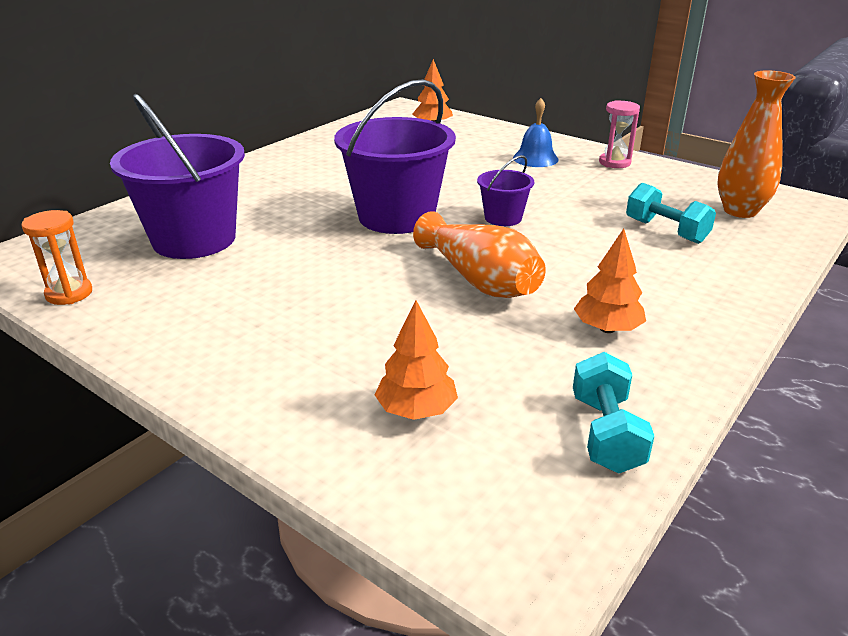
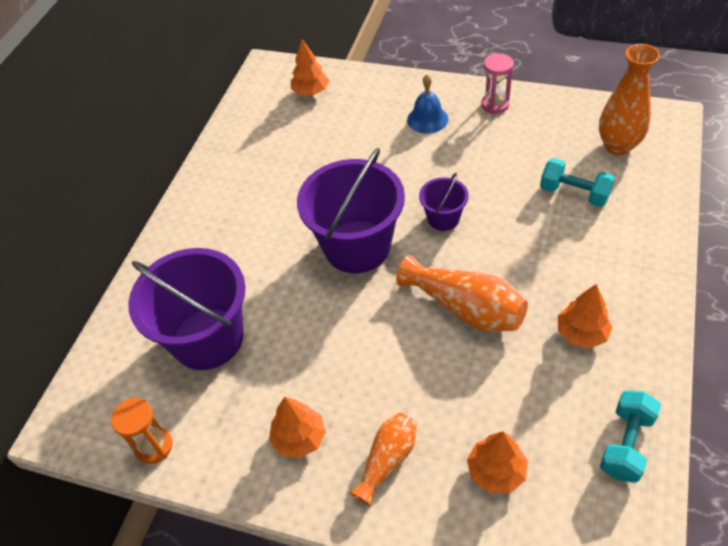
camera: 15 degrees left, 20 degrees up
(216, 325) = (299, 438): none -> orange tree
(295, 367) = (387, 460): none -> orange vase
(606, 433) = (626, 444): turquoise dumbbell -> turquoise dumbbell turned 45 degrees clockwise

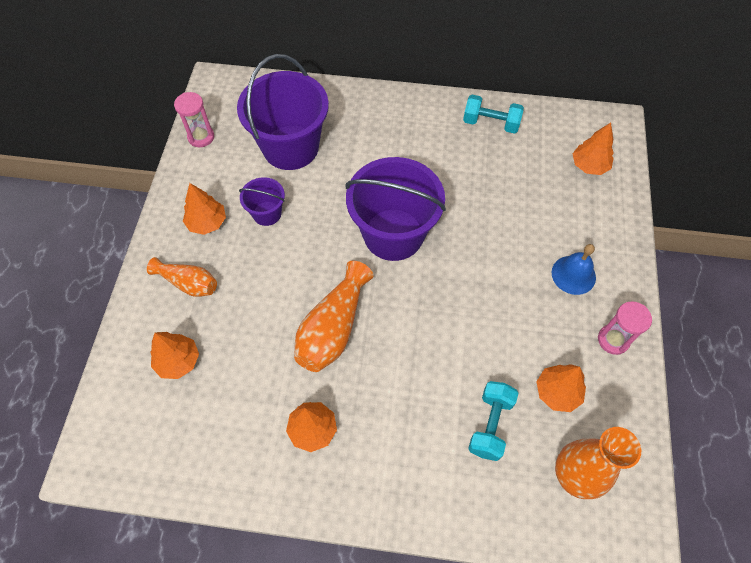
camera: 75 degrees right, 10 degrees up
(154, 446) = (201, 137): orange hourglass -> pink hourglass
(443, 218) = (436, 301): purple bucket -> purple bucket (267, 213)
(543, 146) = (557, 392): none -> orange tree
(626, 444) = (201, 465): turquoise dumbbell -> turquoise dumbbell (490, 123)

